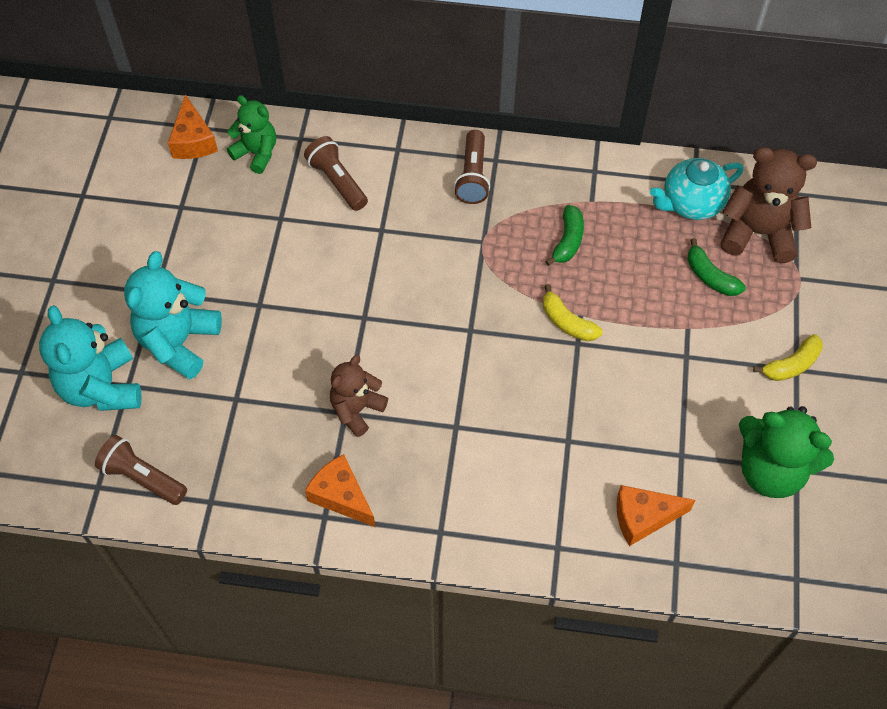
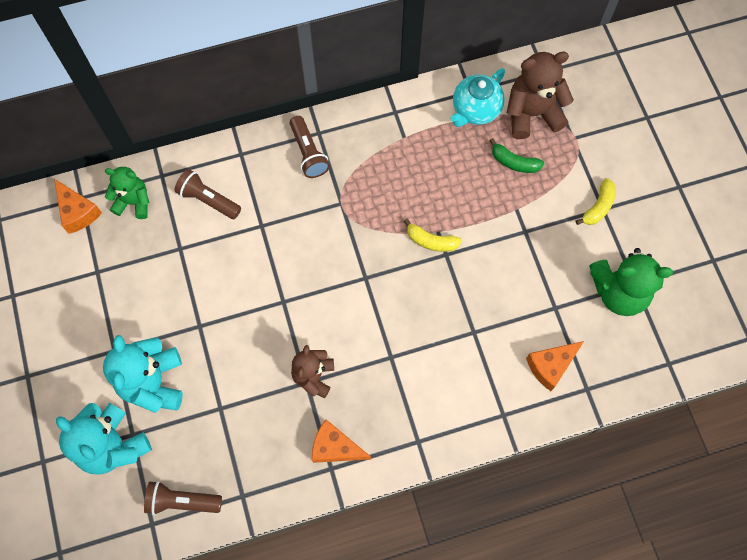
camera: 25 degrees left, 10 degrees up
(568, 241) = (402, 176): green banana -> none

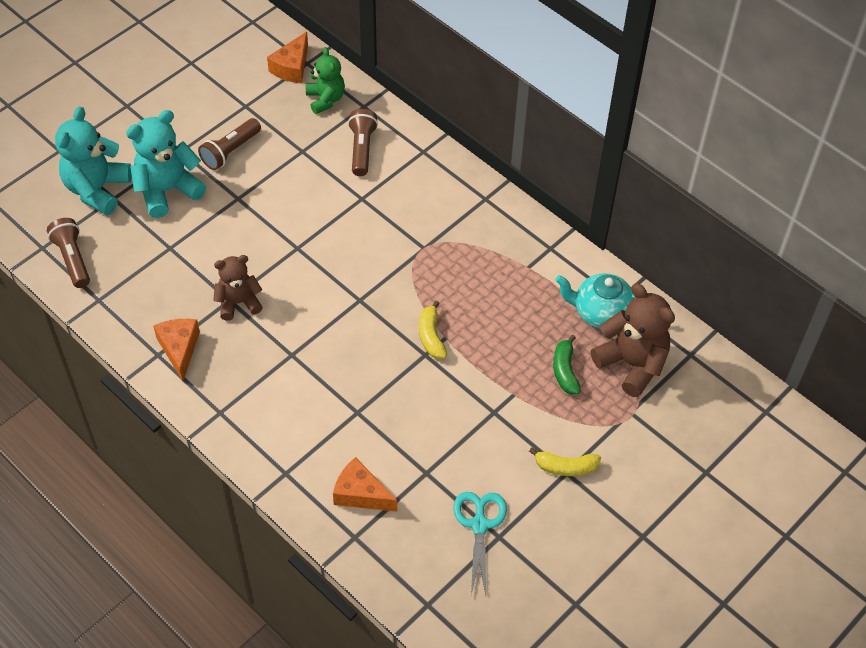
camera: 60 degrees right, 15 degrees down
(308, 153) = (458, 200): brown flashlight -> brown flashlight (230, 151)
(618, 292) = (479, 525): green teddy bear -> turquoise scissors

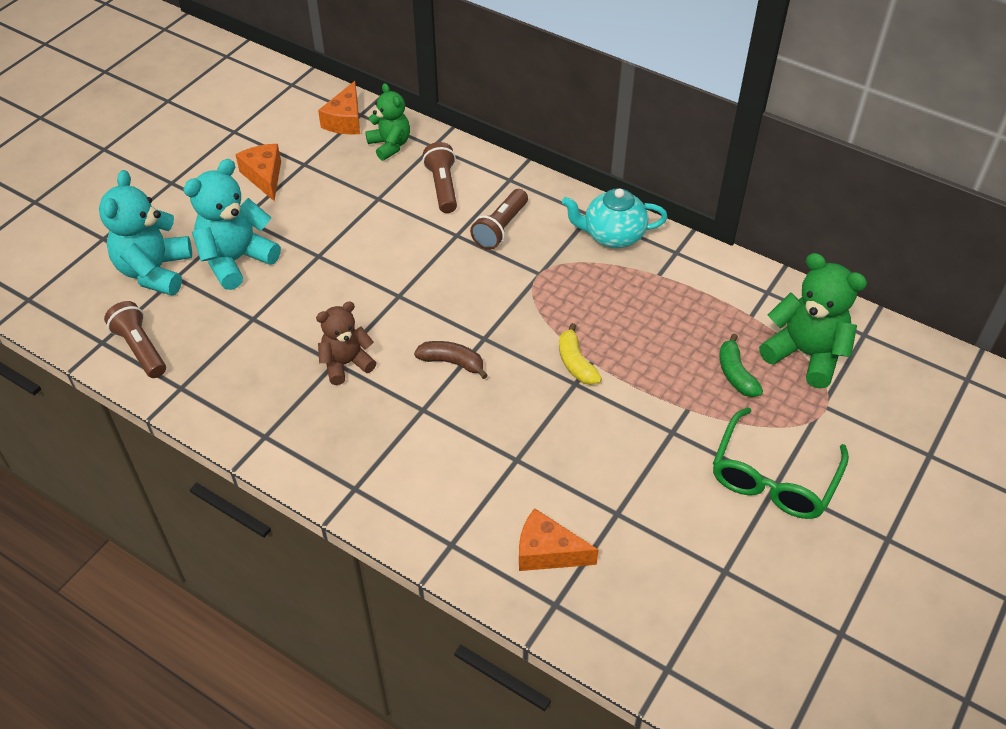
camera: 10 degrees left, 5 degrees down
(179, 349) = (289, 426): orange cheese -> orange cheese (264, 177)
(230, 151) = (298, 210): brown flashlight -> brown flashlight (500, 228)
(327, 317) = (452, 362): none -> brown banana
(479, 525) = (698, 561): turquoise scissors -> none
(566, 467) = (773, 478): yellow banana -> green glasses
(600, 313) = (752, 308): turquoise teapot -> turquoise teapot (612, 236)
(632, 363) = (805, 354): brown teddy bear -> green teddy bear

